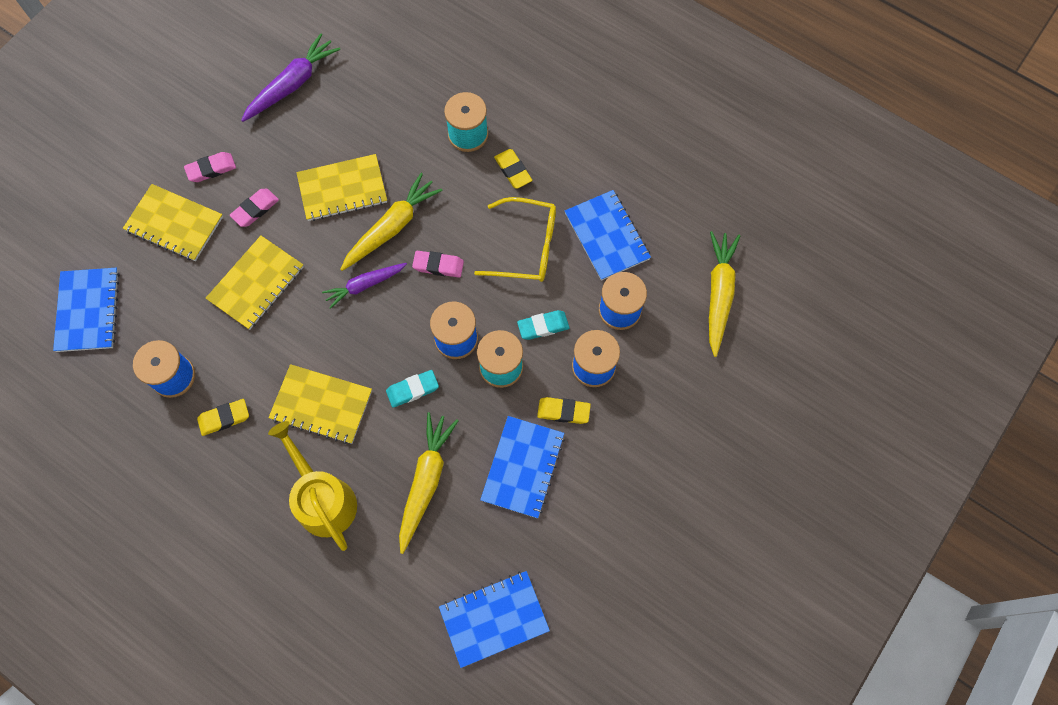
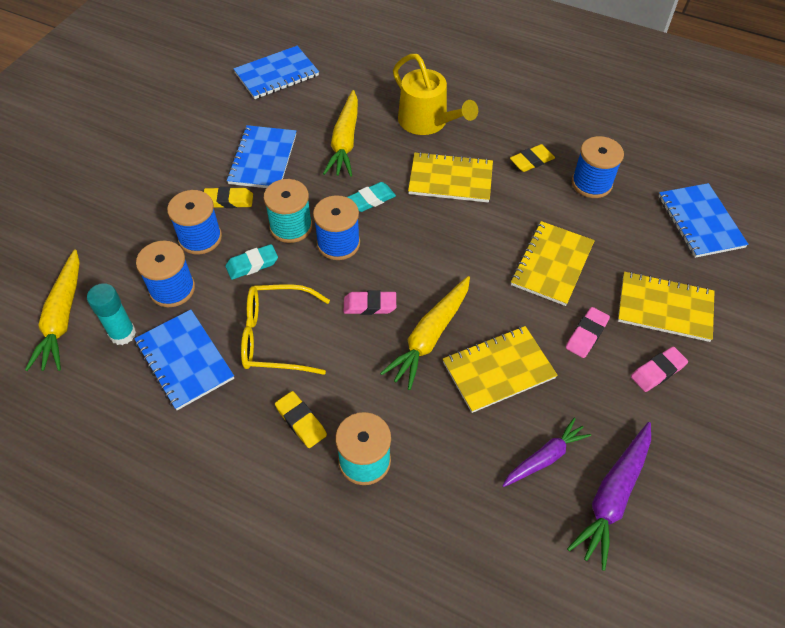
camera: 170 degrees right, 15 degrees down
(365, 285) = (442, 277): purple carrot -> purple carrot (545, 457)
(662, 269) = (123, 334): none -> turquoise glue stick

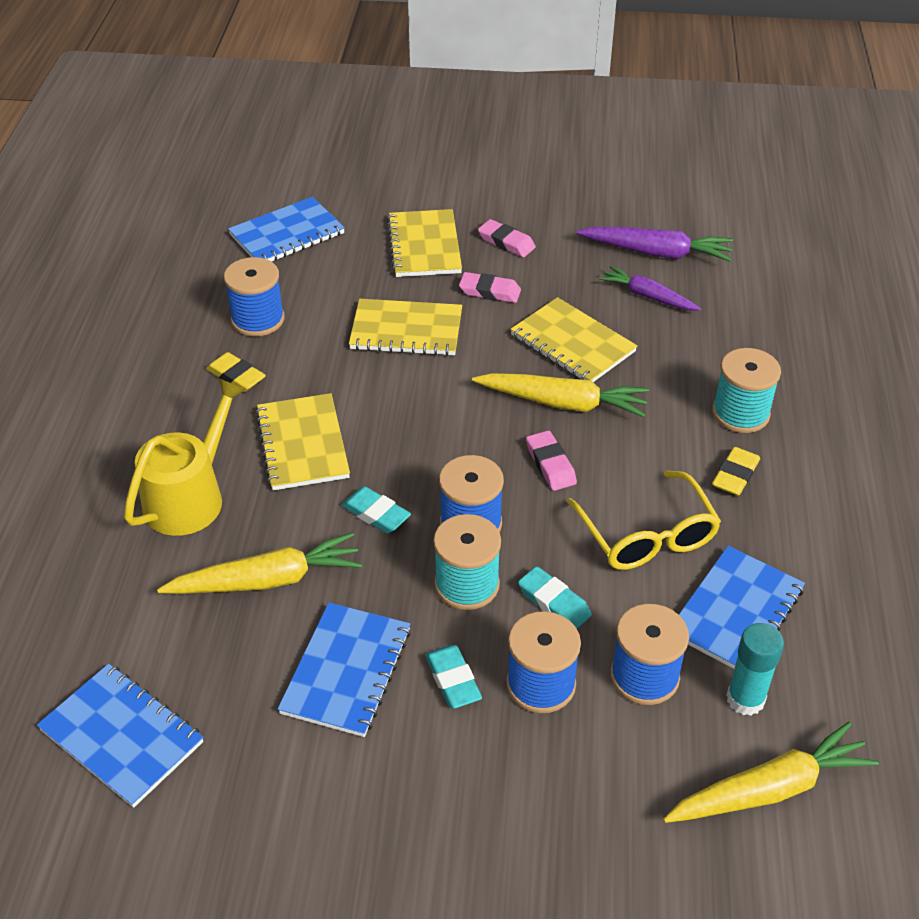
camera: 110 degrees left, 10 degrees down
(228, 200) = (453, 680): yellow eraser -> turquoise eraser
(263, 159) = (346, 671): blue notebook -> blue notebook turned 60 degrees counterclockwise

